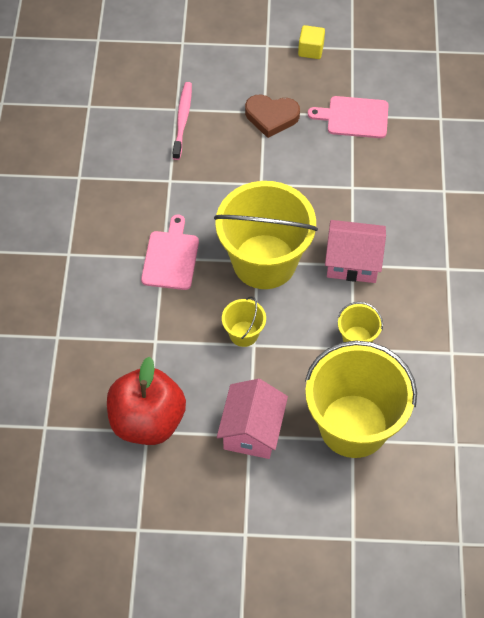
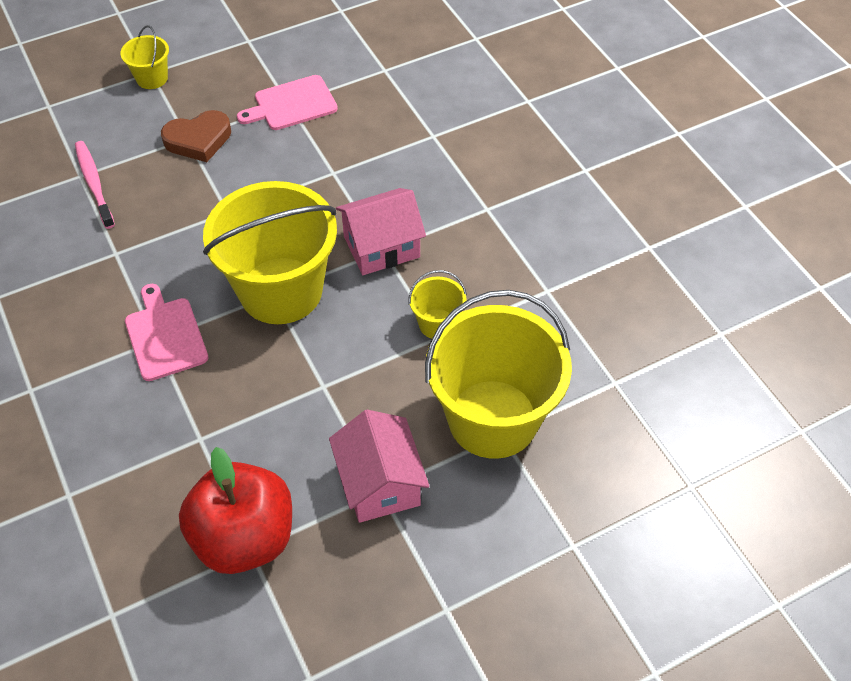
camera: 30 degrees left, 5 degrees down
(243, 334) = (304, 379): yellow bucket -> yellow bucket (152, 78)
(311, 50) = (203, 58): yellow cube -> none

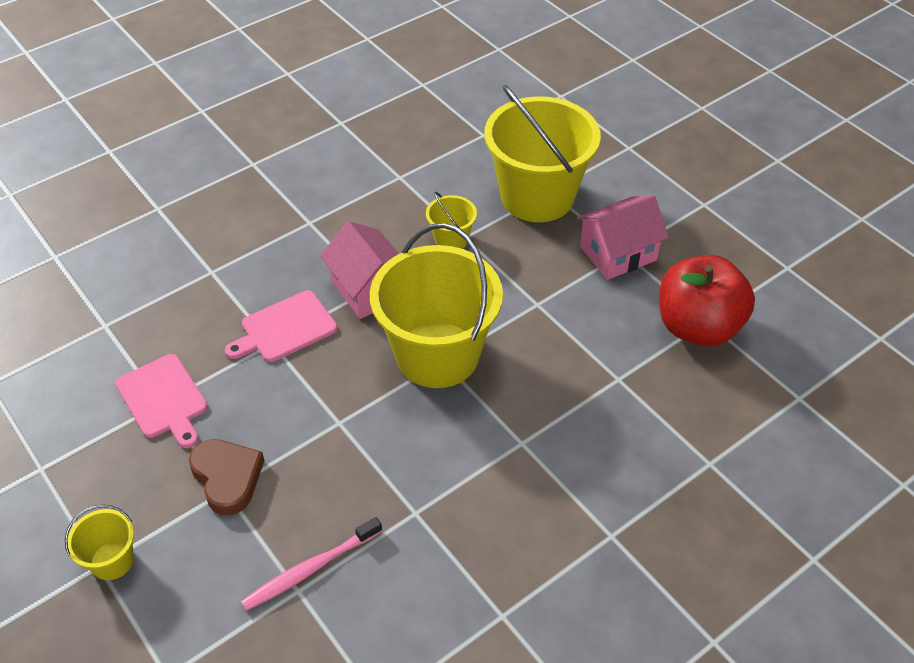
camera: 100 degrees left, 5 degrees down
(165, 335) = (514, 435): pink cutting board -> pink cutting board (285, 328)

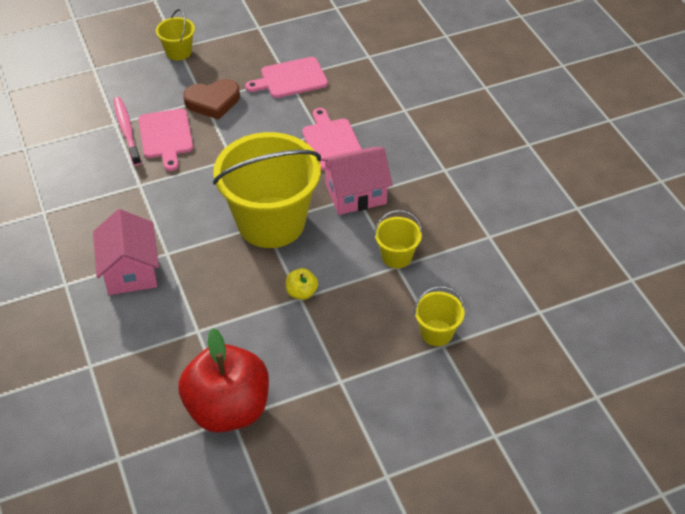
camera: 105 degrees right, 0 degrees up
(312, 513) = (166, 136): none -> pink cutting board
(530, 304) = (301, 292): none -> yellow apple
(537, 196) = (436, 332): yellow bucket -> yellow bucket, size x0.44
(617, 253) = (340, 375): pink house -> pink house (131, 270)

